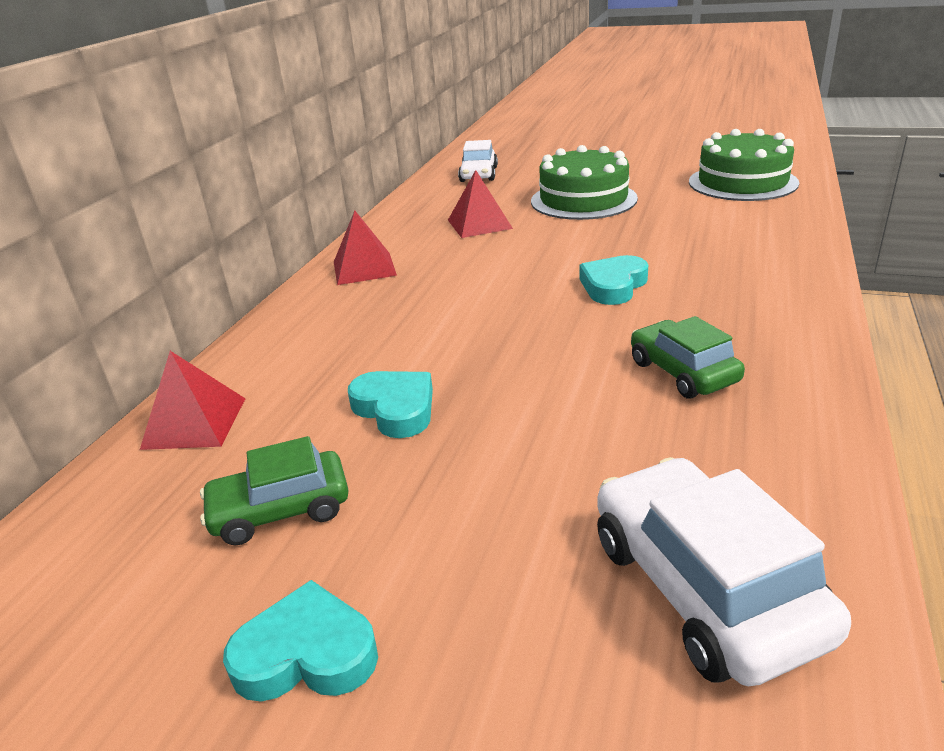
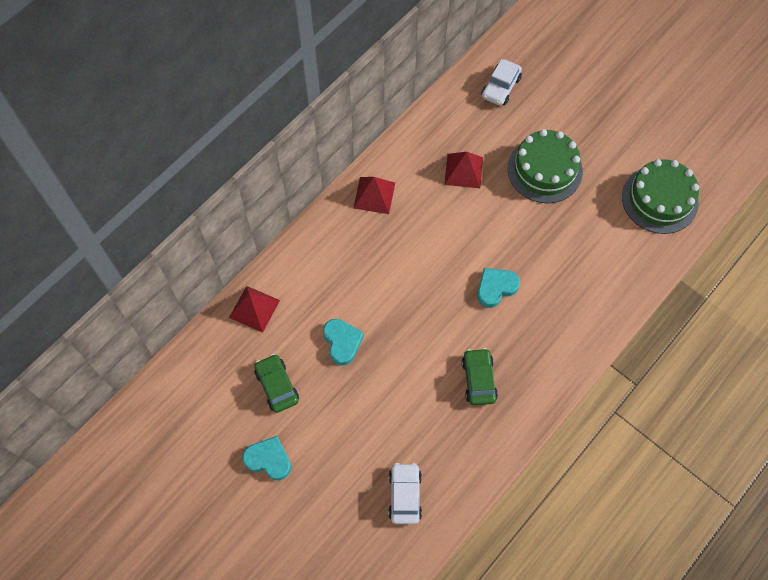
camera: 20 degrees right, 35 degrees up
(280, 510) = (277, 386): green car -> green car turned 60 degrees clockwise
(705, 587) = (405, 495): white car -> white car, size x0.65

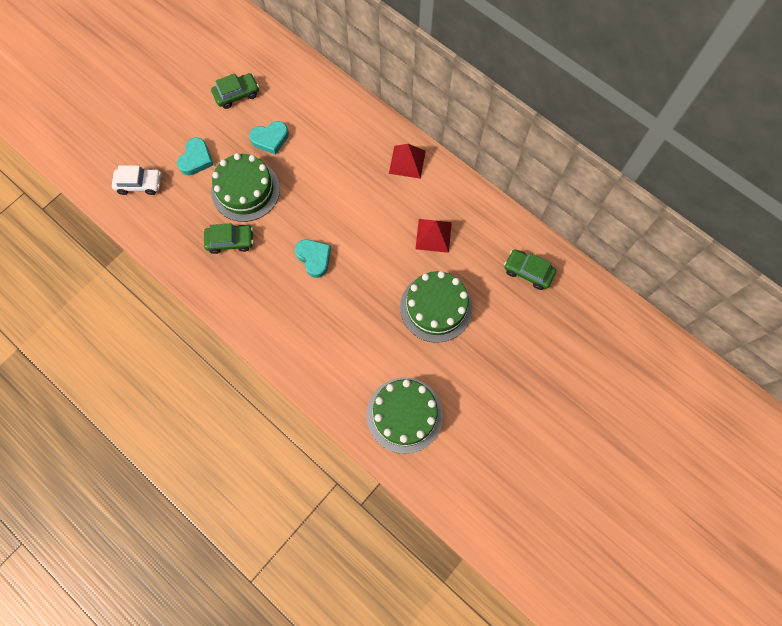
camera: 90 degrees right, 5 degrees up
(254, 309) = (303, 76): red pyramid -> none
(268, 459) = (178, 91): turquoise heart -> turquoise heart (196, 159)
(412, 367) = (245, 190): none -> green cake
(500, 87) = (528, 272): white car -> green car

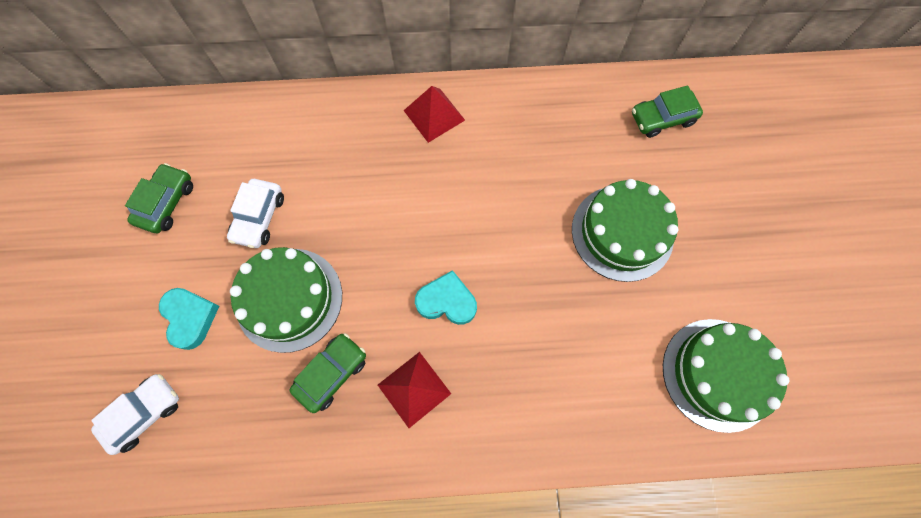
camera: 45 degrees left, 0 degrees up
(270, 139) = (259, 217): turquoise heart -> white car
(433, 235) = (540, 164): red pyramid -> red pyramid (414, 389)

